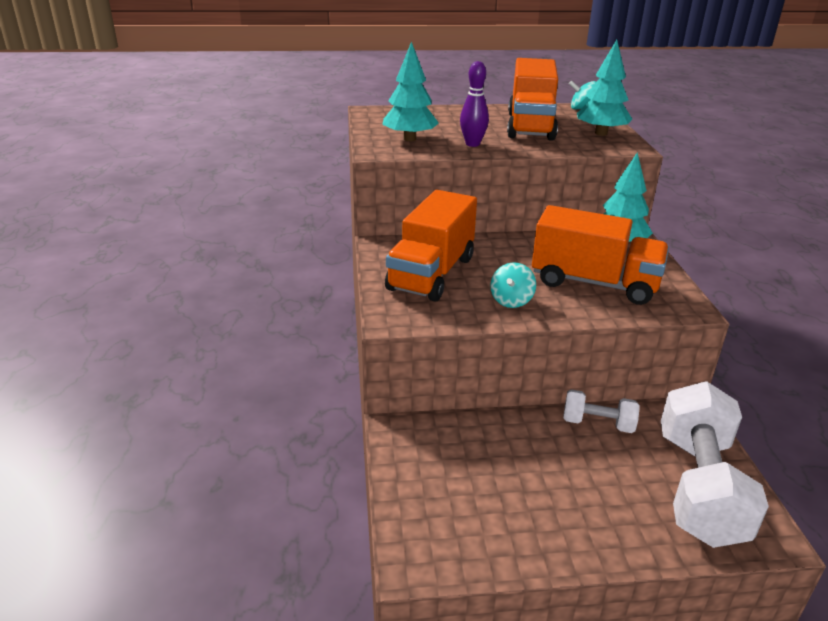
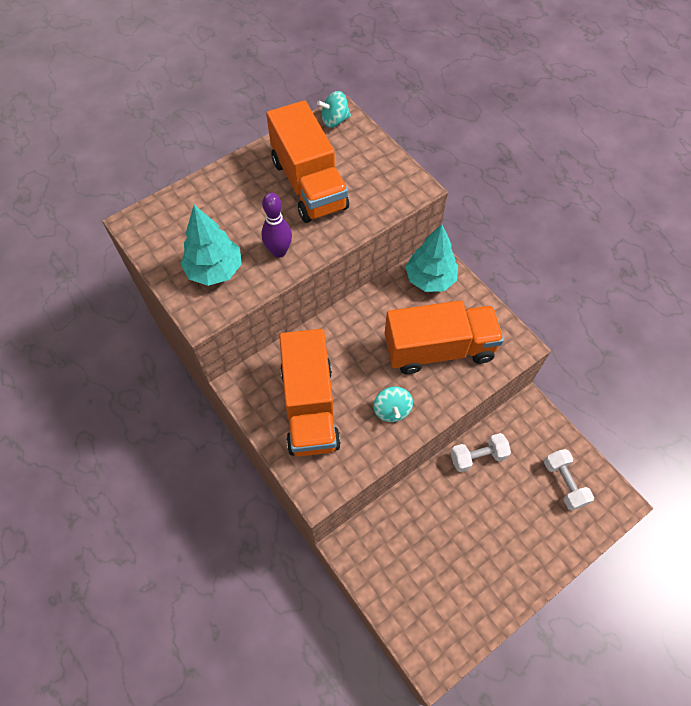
camera: 30 degrees left, 30 degrees up
(601, 133) = (377, 170): turquoise tree -> none
(699, 487) = (564, 483): white dumbbell -> white dumbbell, size x0.48

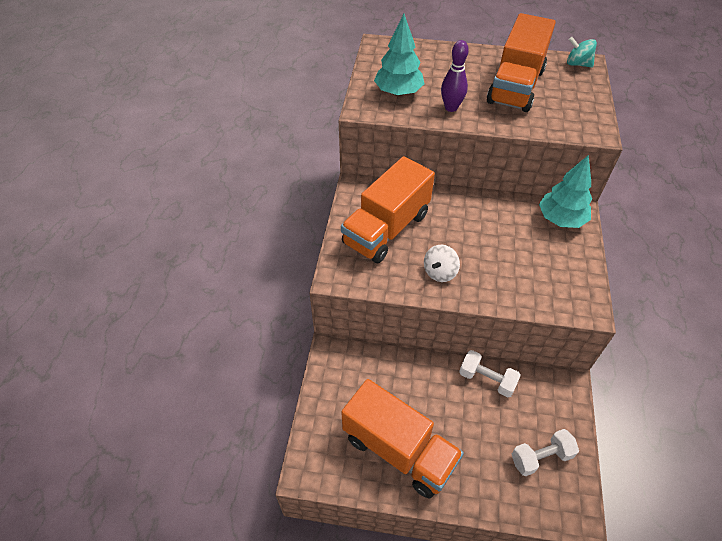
camera: 45 degrees right, 10 degrees down
(392, 410) = (440, 272): turquoise spinning top -> white spinning top
(439, 349) = (518, 264): orange truck -> orange truck (399, 449)
(564, 483) = (541, 457): white dumbbell -> white dumbbell turned 45 degrees clockwise

